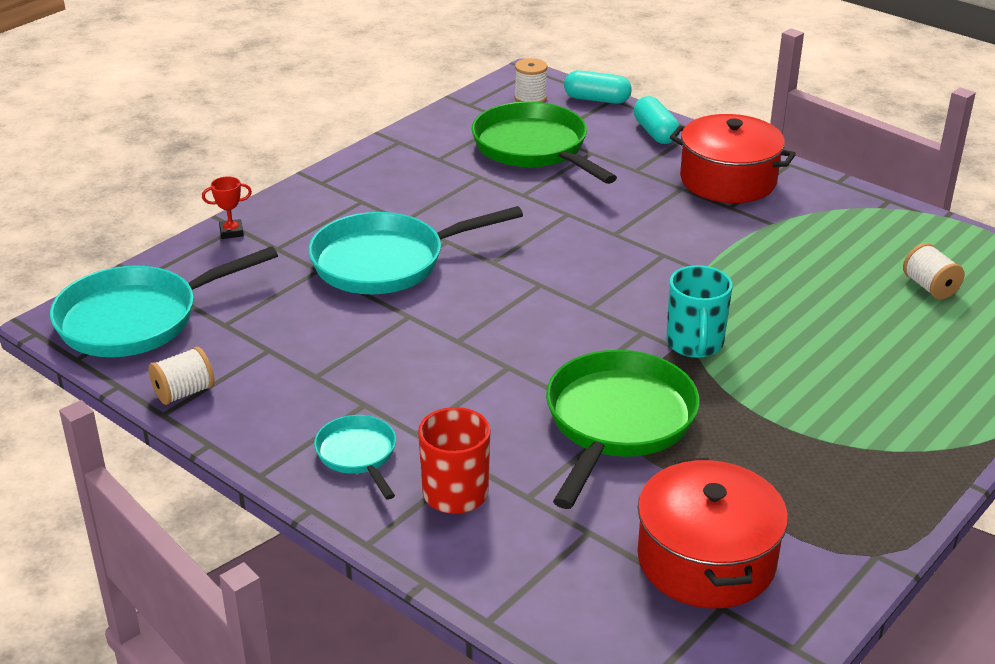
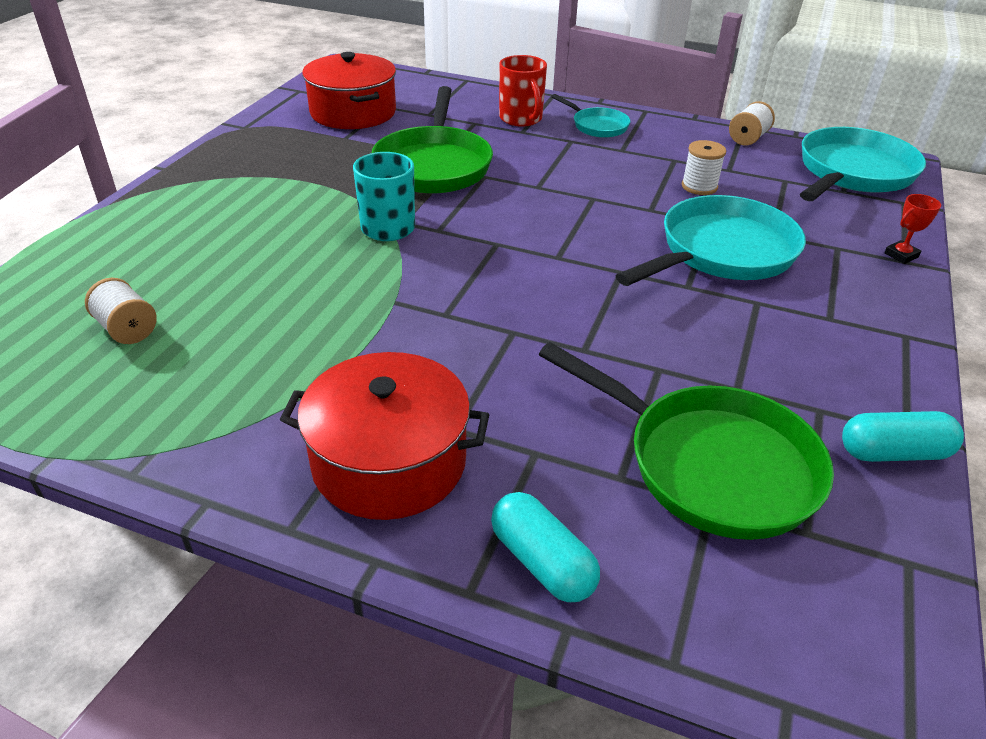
camera: 160 degrees right, 5 degrees up
(530, 99) = (824, 615): white spool -> white spool (699, 186)
(597, 99) = (702, 652): turquoise capsule -> turquoise capsule (893, 452)

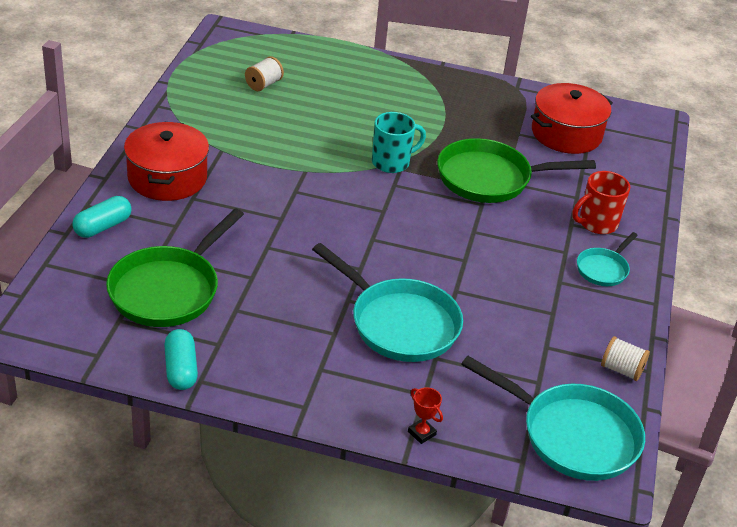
camera: 80 degrees right, 0 degrees up
(699, 186) = (505, 323): white spool -> none

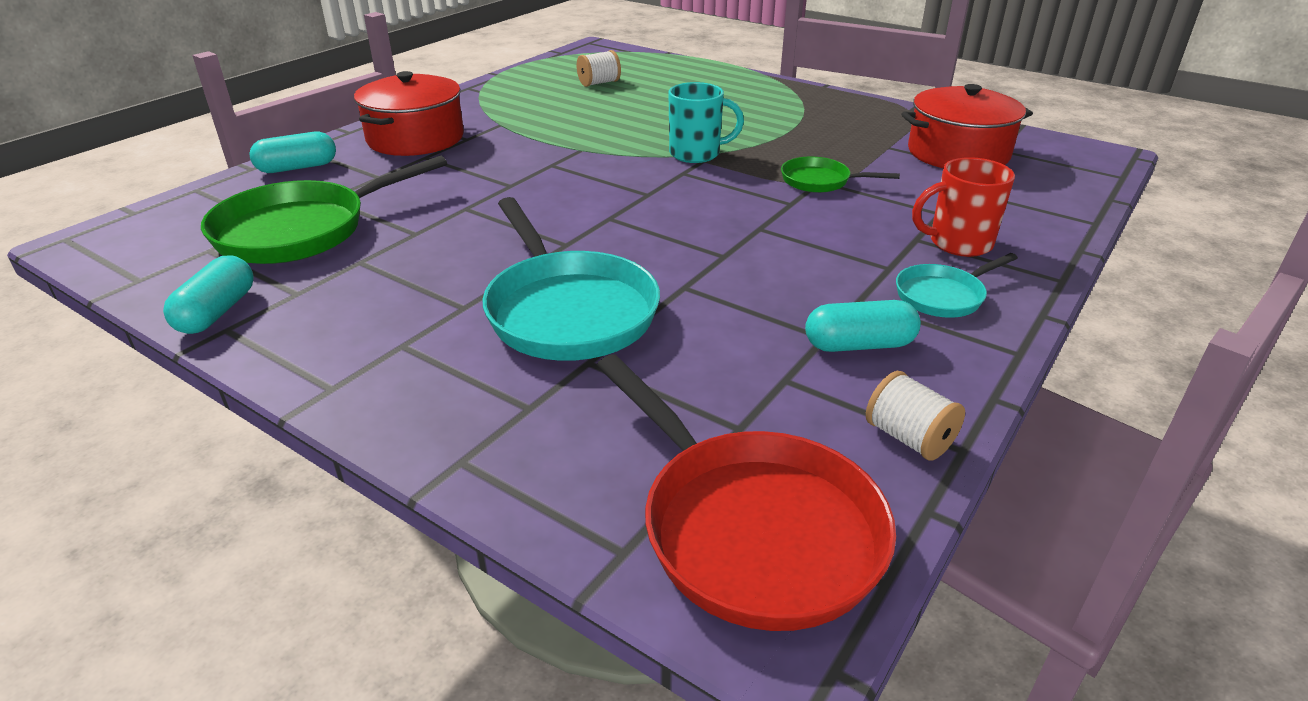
camera: 25 degrees right, 5 degrees down
(421, 433) = (476, 463): red trophy -> none
(490, 178) = (820, 181): green pan -> green pan, size x0.52
(572, 435) = (752, 528): turquoise pan -> red pan
(573, 315) = (859, 345): none -> turquoise capsule

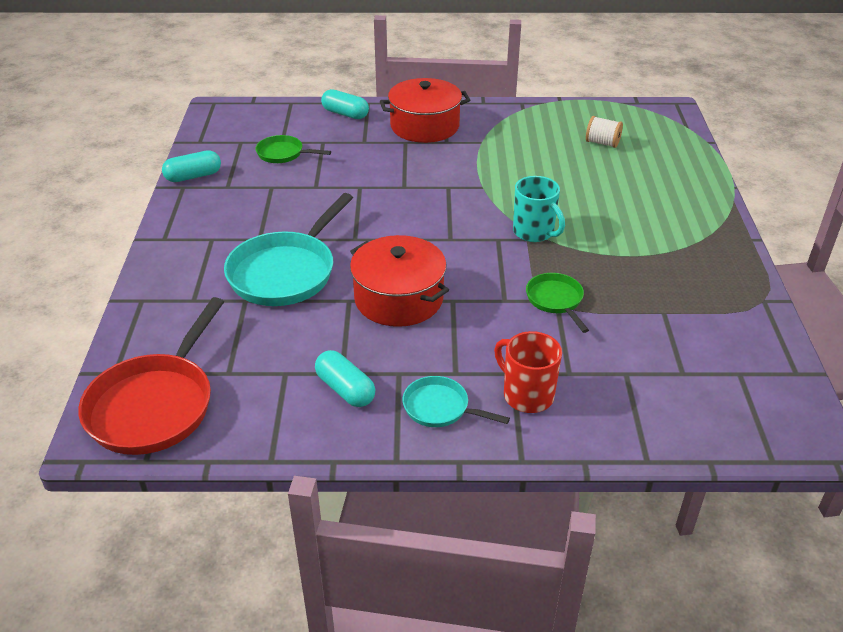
camera: 55 degrees right, 5 degrees up
(301, 230) = (283, 154): green pan -> green pan, size x0.52
(909, 438) = (266, 437): white spool -> none
(958, 153) = (699, 352): red pot -> red pot (398, 298)

